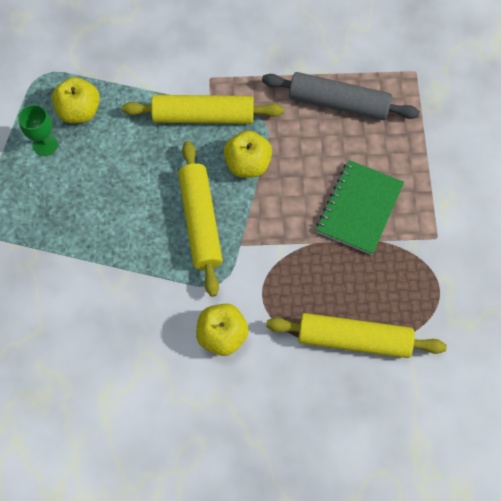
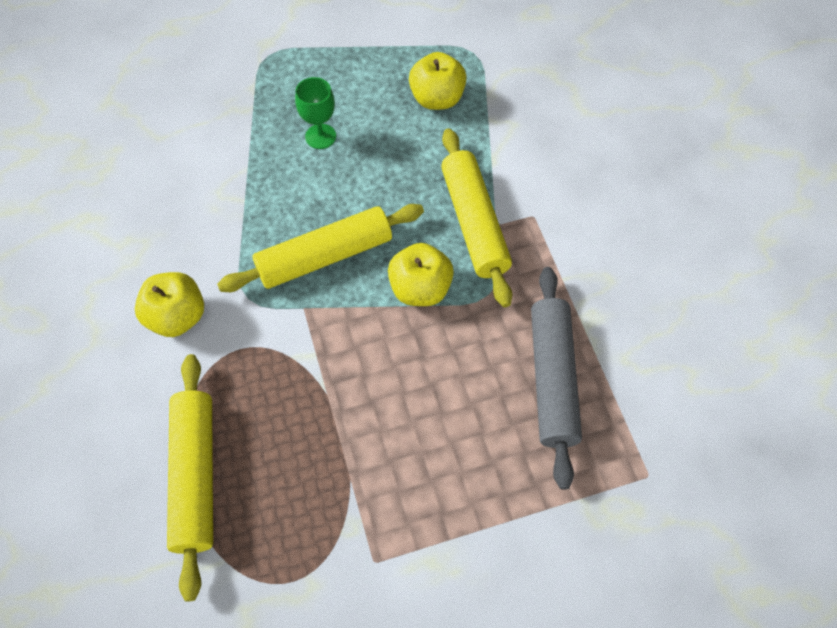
camera: 75 degrees right, 5 degrees down
(45, 144) = (383, 80): green goblet -> green goblet (320, 136)
(359, 208) = (393, 442): green notebook -> none

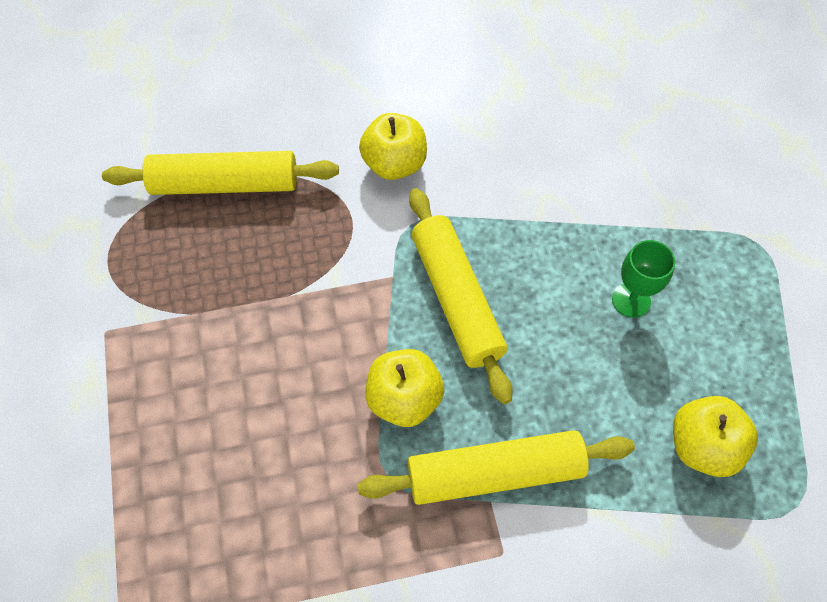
camera: 95 degrees right, 0 degrees up
(552, 379) = (264, 540): grey rolling pin -> none

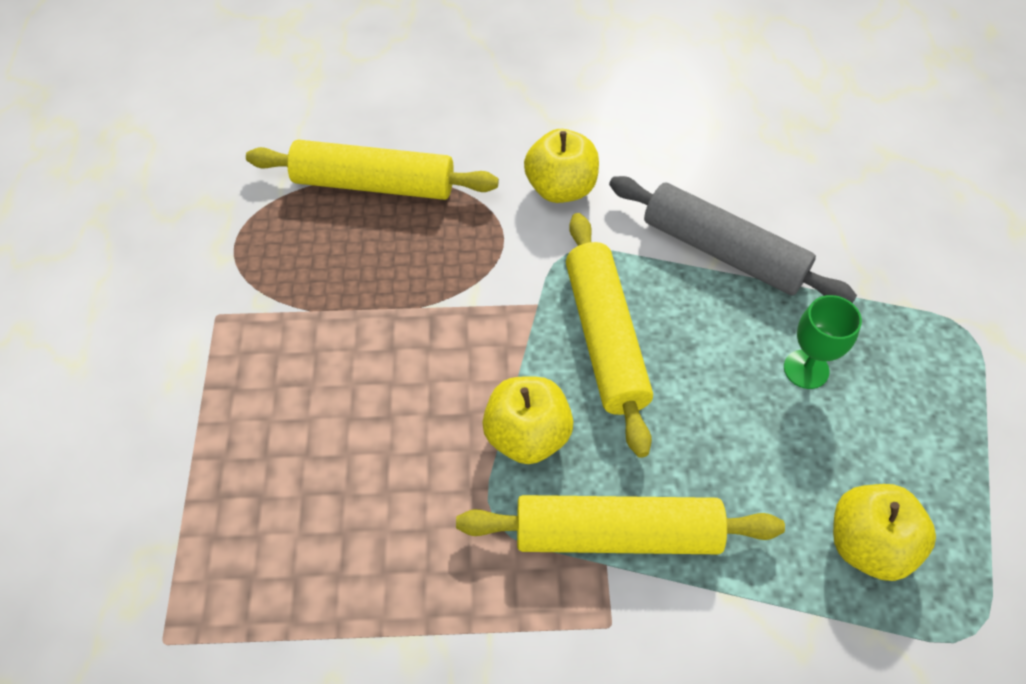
camera: 10 degrees right, 5 degrees down
(545, 203) = (723, 252): none -> grey rolling pin

